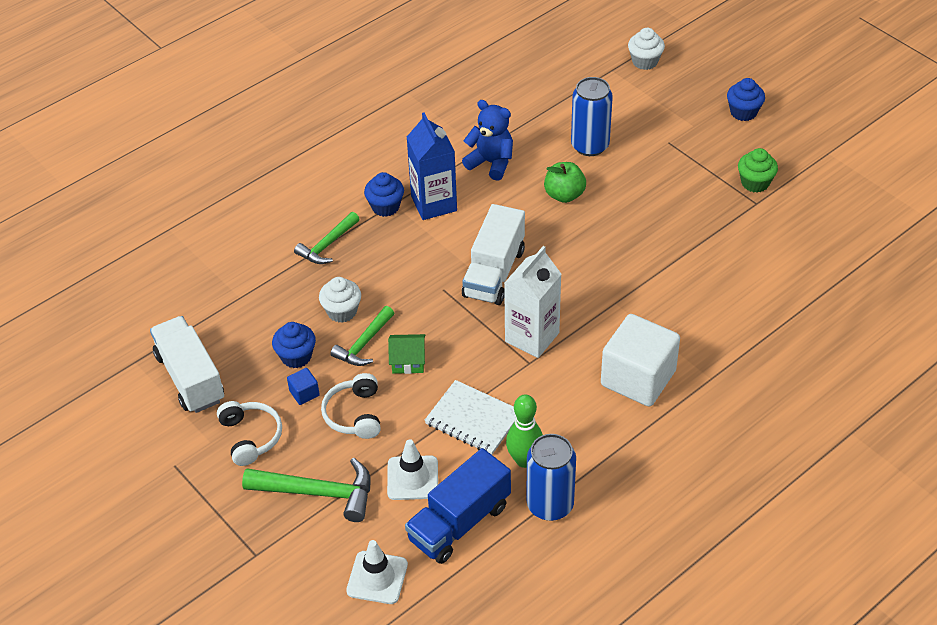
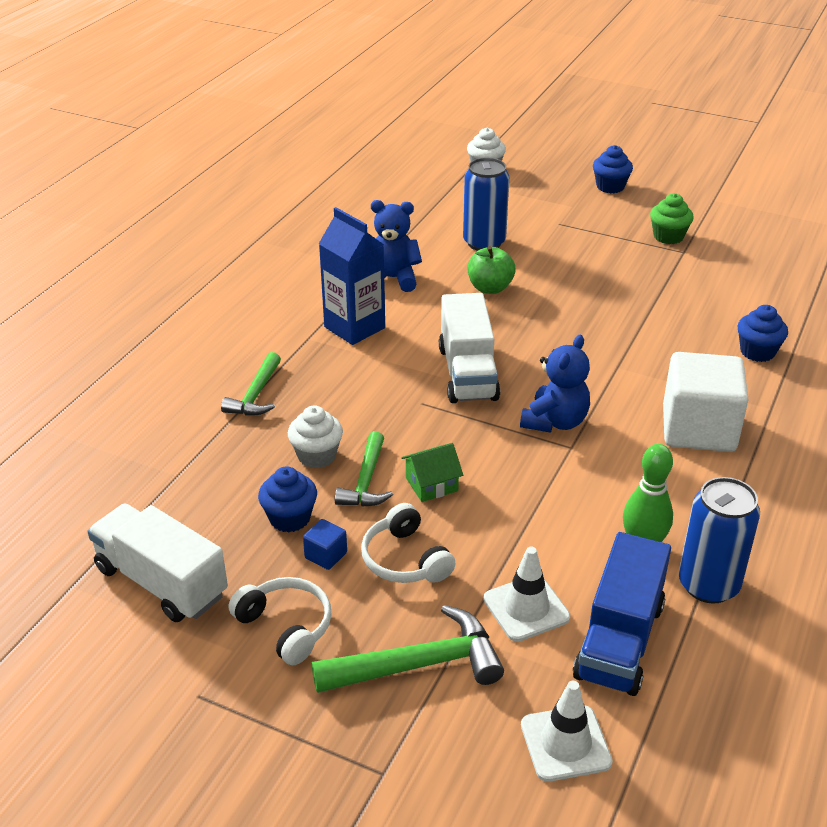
camera: 25 degrees left, 10 degrees down
(385, 207) = (301, 343): blue cupcake -> blue cupcake (757, 352)
(473, 419) = (551, 522): white notebook -> none
(532, 337) = (555, 422): white carton -> blue teddy bear

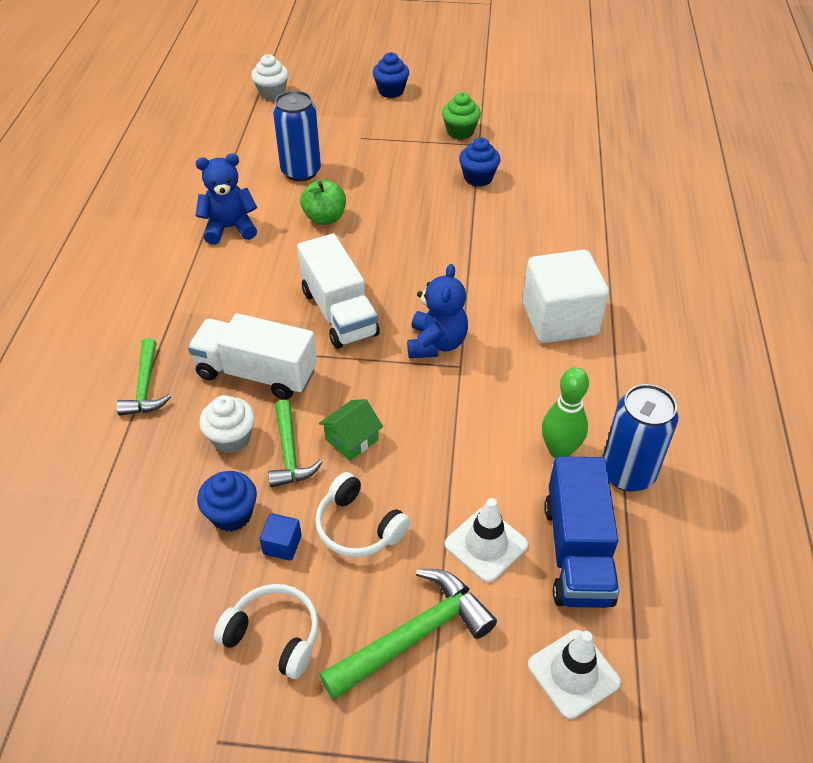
camera: 20 degrees left, 10 degrees up
(161, 582) = (130, 625): white truck -> white truck (256, 373)
(354, 327) = (214, 289): blue carton -> none
(757, 352) = (577, 231): blue cupcake -> blue cupcake (478, 178)

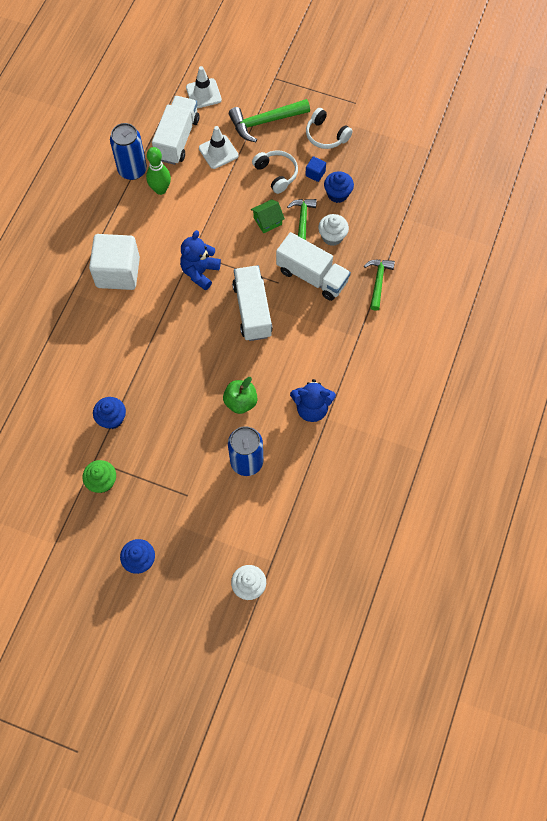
camera: 165 degrees left, 20 degrees up
(577, 552) = (177, 139): blue truck -> white truck

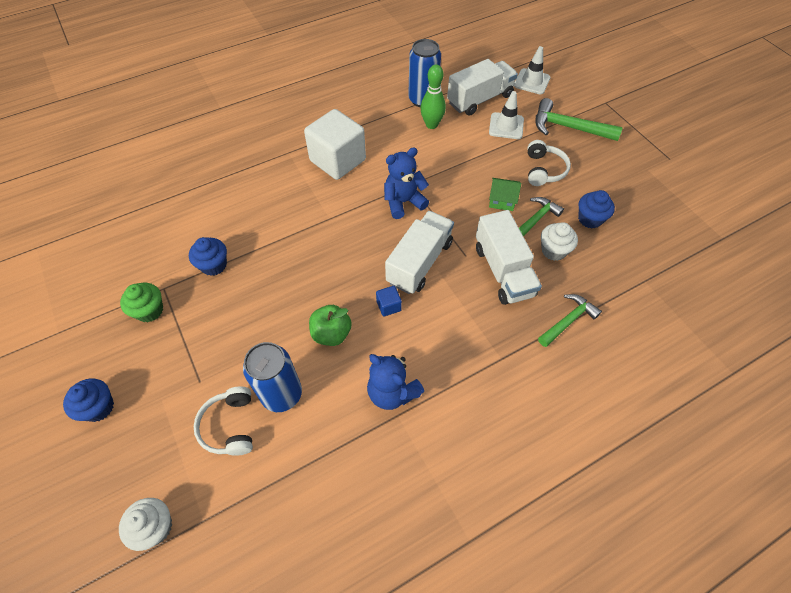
camera: 40 degrees right, 10 degrees down
(315, 173) = (581, 190): blue cube -> blue cube (388, 306)
(326, 135) = (618, 167): white headphones -> white headphones (230, 426)

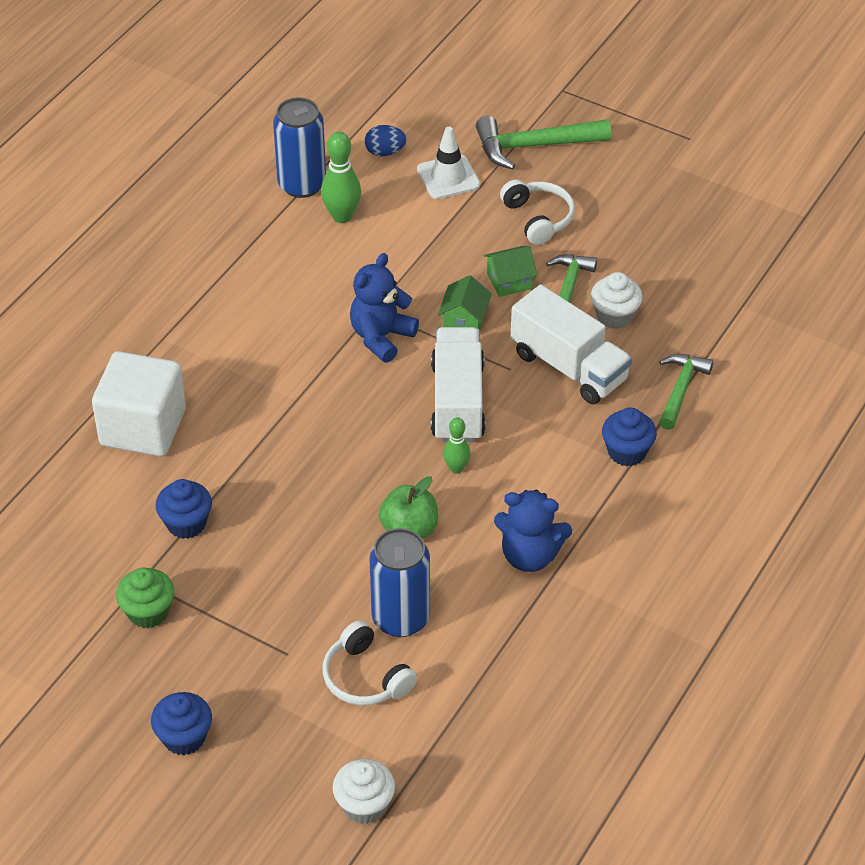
camera: 30 degrees left, 10 degrees down
(338, 160) = (245, 320): white cube -> white cube (143, 427)
(388, 306) = (456, 468): blue cube -> green bowling pin
(459, 212) = (464, 319): none -> green house
(480, 99) = (385, 152): white truck -> blue egg
(532, 82) = (441, 97): white traffic cone -> none
(590, 219) = (635, 258): blue cupcake -> blue cupcake (627, 452)

